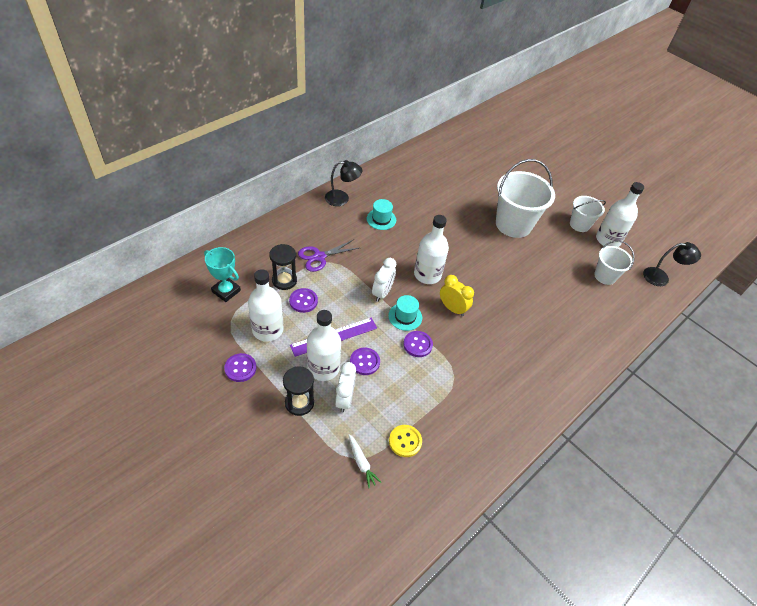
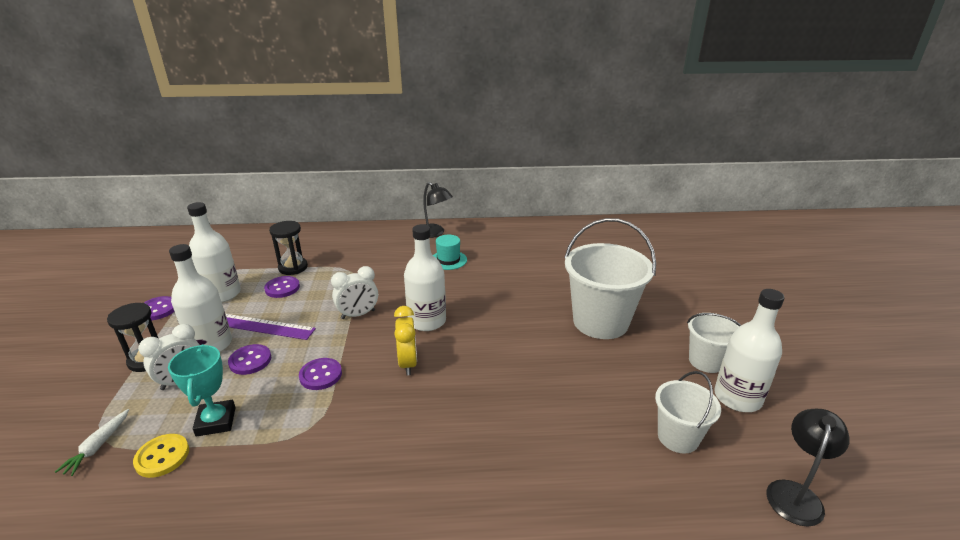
camera: 45 degrees right, 20 degrees down
(226, 291) = (241, 255): turquoise trophy -> turquoise trophy (216, 421)
(319, 257) = (348, 264): purple scissors -> none
(405, 316) = (348, 344): turquoise hat -> none
(661, 277) = (795, 493): black lamp -> black lamp turned 105 degrees counterclockwise

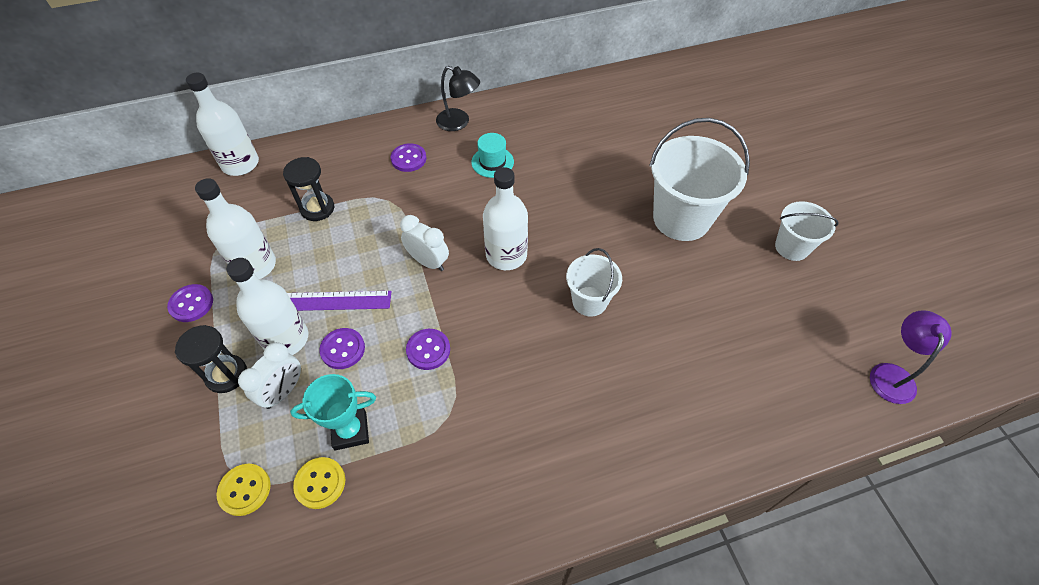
camera: 15 degrees left, 25 degrees up
(98, 446) = (245, 490): white carrot -> yellow button
(216, 421) = (350, 431): turquoise trophy -> turquoise trophy turned 75 degrees counterclockwise
(282, 288) = (322, 242): purple button -> purple button (408, 159)
(358, 314) = (428, 262): white clock -> white clock turned 105 degrees counterclockwise
(408, 363) = (511, 314): yellow clock -> none
(678, 437) = (787, 340): white bucket -> white bucket (589, 301)
(737, 397) = (827, 284): white bottle -> white bottle (240, 164)
(795, 493) = (891, 374): black lamp -> purple lamp

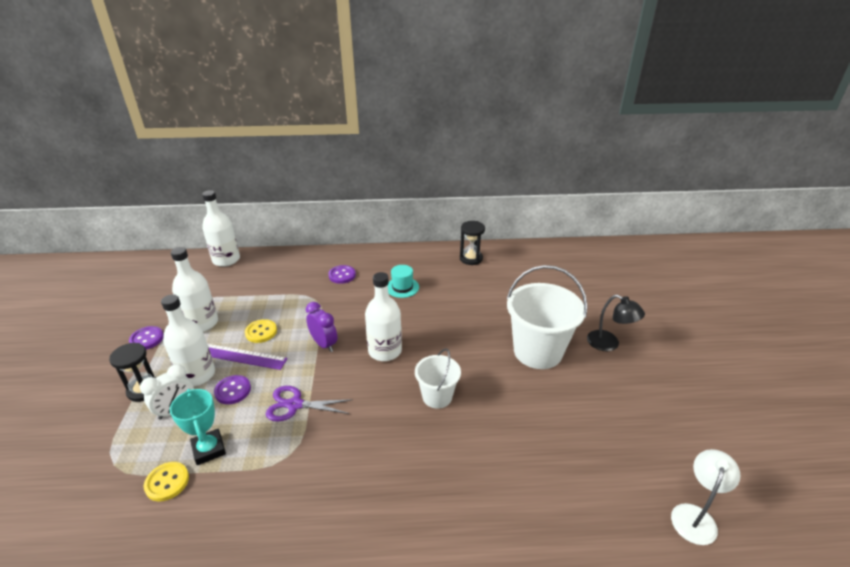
camera: 15 degrees right, 20 degrees down
(245, 490) = (112, 473): yellow button -> yellow button (261, 332)
(317, 208) = (263, 295): black hourglass -> black hourglass (471, 258)
(350, 431) = (209, 449): turquoise trophy -> turquoise trophy turned 60 degrees clockwise
(428, 262) = (324, 344): white clock -> purple clock
(428, 350) = (295, 405): purple button -> purple scissors
(459, 122) = (389, 258): black lamp -> black lamp (609, 344)
(791, 247) = (628, 391): white bucket -> none
(891, 374) = (695, 516): purple lamp -> white lamp

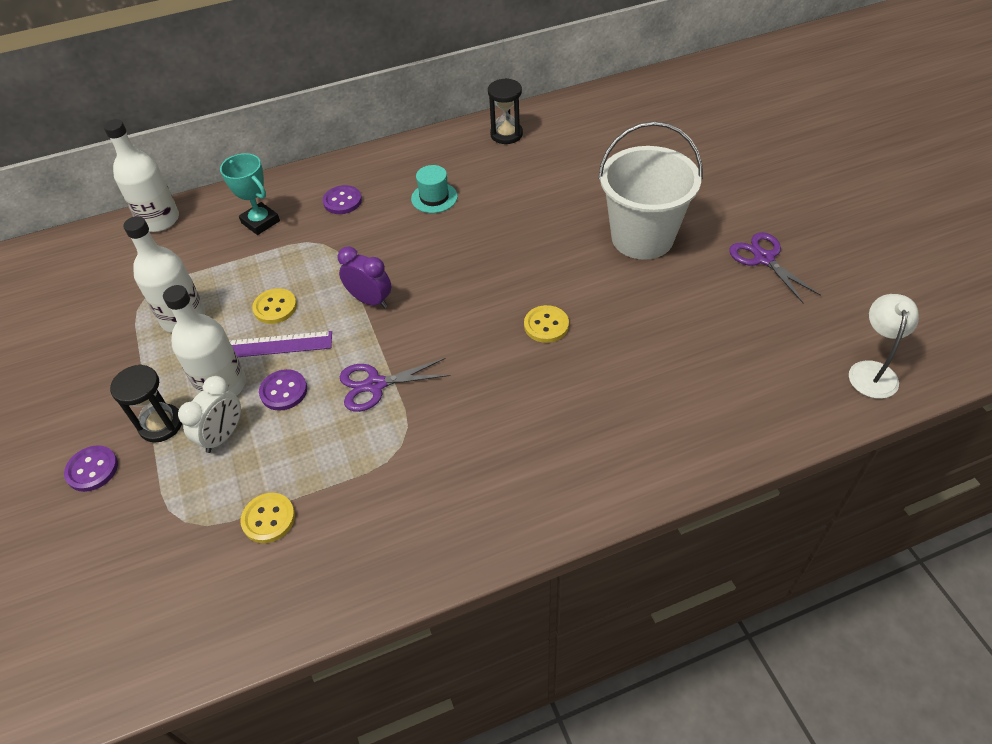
camera: 15 degrees left, 15 degrees up
(147, 339) = (118, 360): purple button -> purple button (92, 469)
(209, 449) = (297, 467): turquoise trophy -> turquoise trophy (260, 222)
(385, 351) = (454, 287): white bottle -> none
(437, 396) = (546, 325): white bucket -> yellow button
(609, 344) = (722, 206): black lamp -> none
(629, 392) = (764, 258): none -> purple scissors

